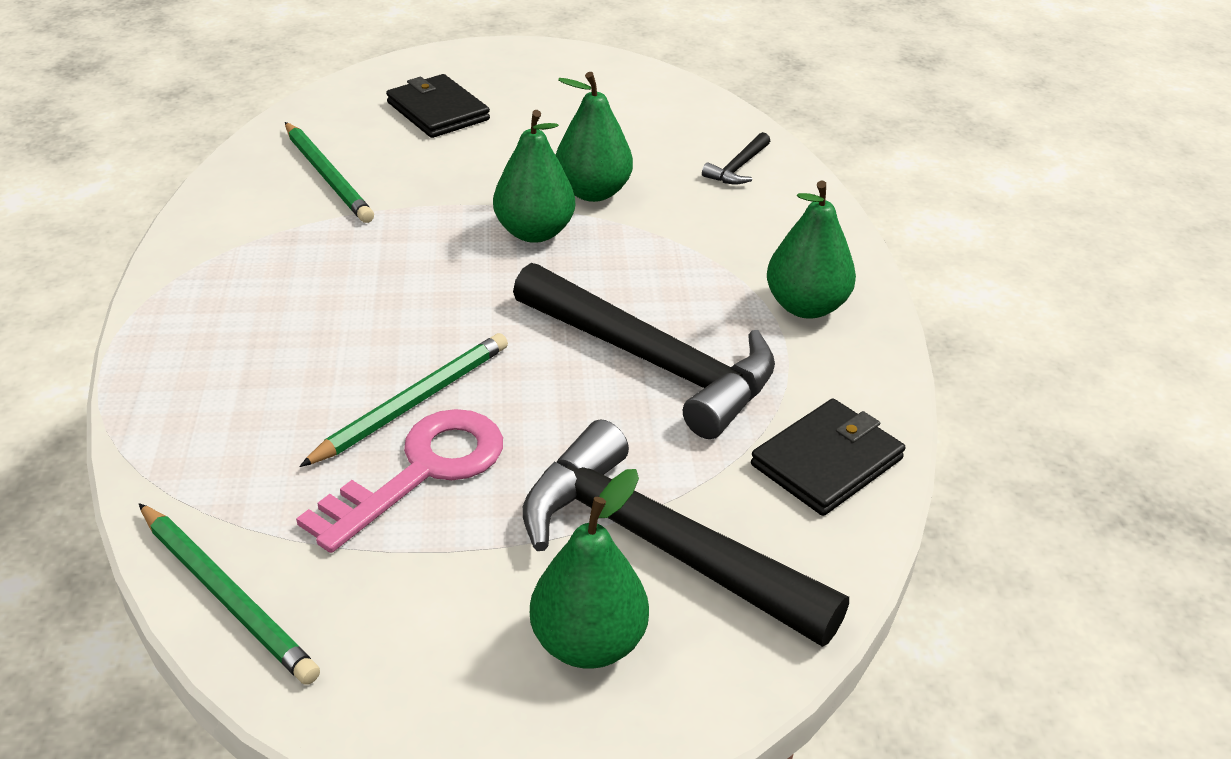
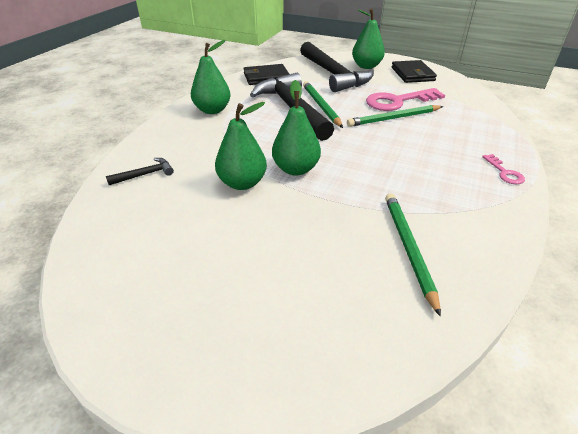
camera: 150 degrees left, 0 degrees up
(176, 323) = (504, 172): none -> pink key
(227, 595) = (467, 91): green pencil -> green pencil (321, 106)
(437, 111) = (291, 296): black wallet -> black wallet (412, 74)

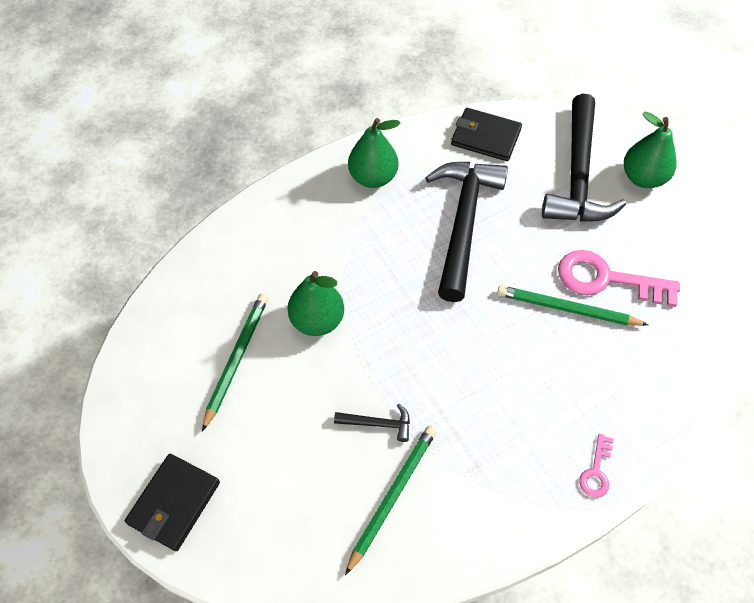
camera: 35 degrees right, 20 degrees up
(145, 174) = (242, 255): black hammer -> black hammer (378, 424)
(295, 169) = (382, 330): green pear -> none
(321, 106) = (501, 236): green pencil -> green pencil (236, 359)
(412, 74) = (691, 230): black wallet -> black wallet (174, 503)

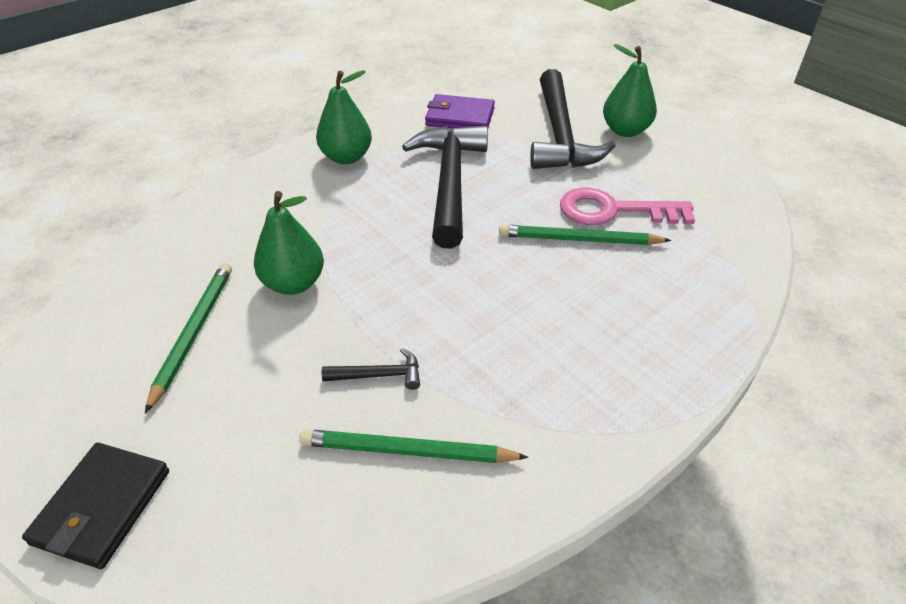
camera: 10 degrees left, 15 degrees down
(392, 496) = (408, 451): green pencil -> green pencil turned 105 degrees counterclockwise
(485, 137) = (460, 117): black wallet -> purple wallet
(596, 471) = (658, 386): pink key -> none

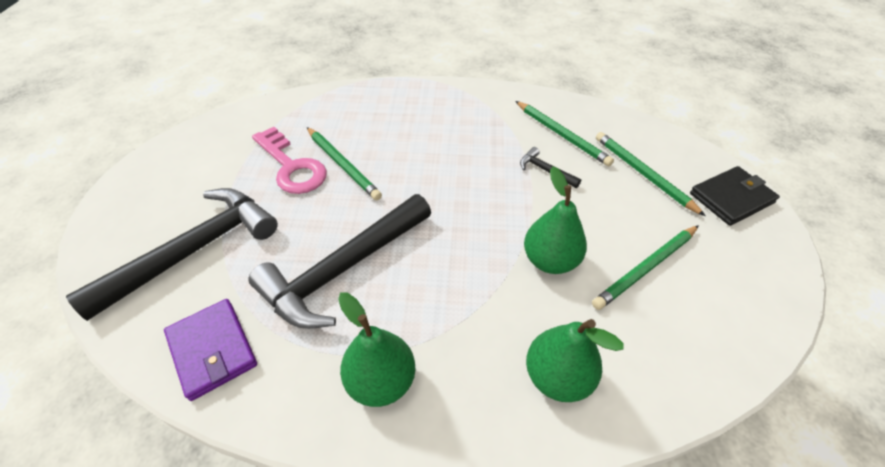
camera: 135 degrees left, 5 degrees up
(249, 461) = (643, 174): none -> green pencil
(625, 131) = (154, 216): green pear -> green pear (557, 377)

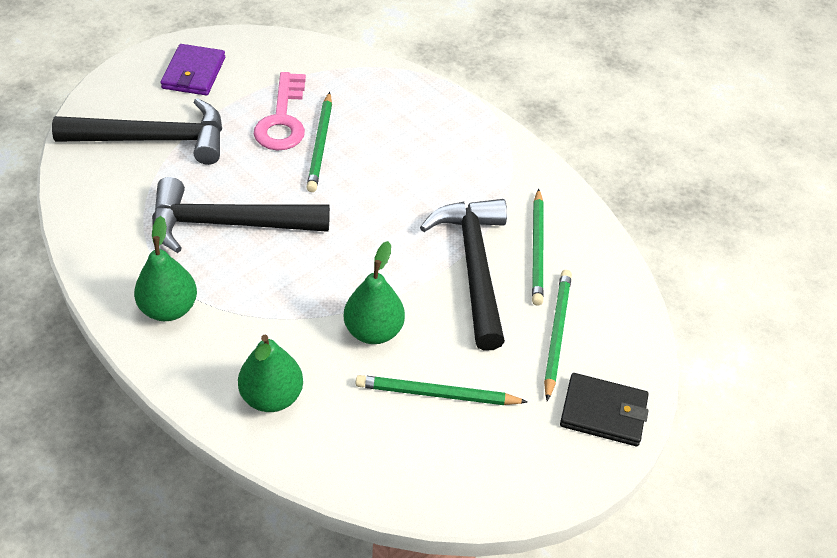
camera: 40 degrees right, 0 degrees up
(212, 350) = (101, 213): purple wallet -> purple wallet (194, 73)
(545, 170) = (474, 266): black hammer -> black hammer, size x2.45

